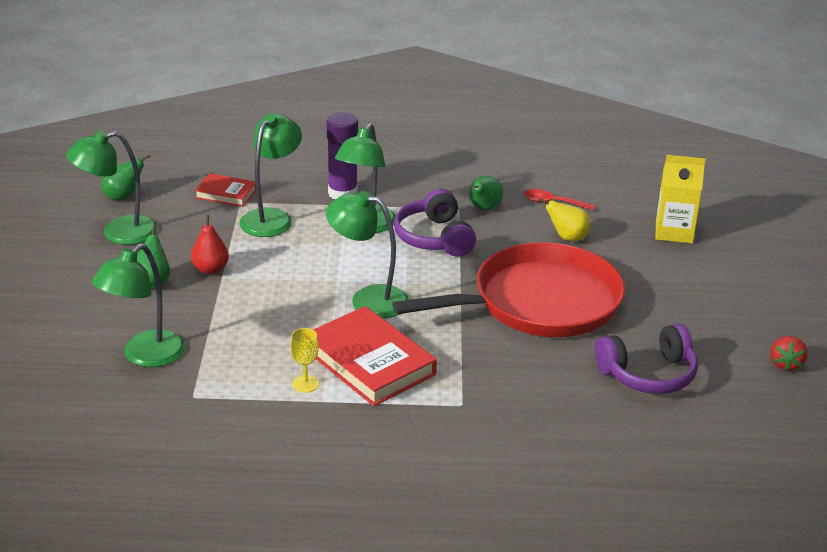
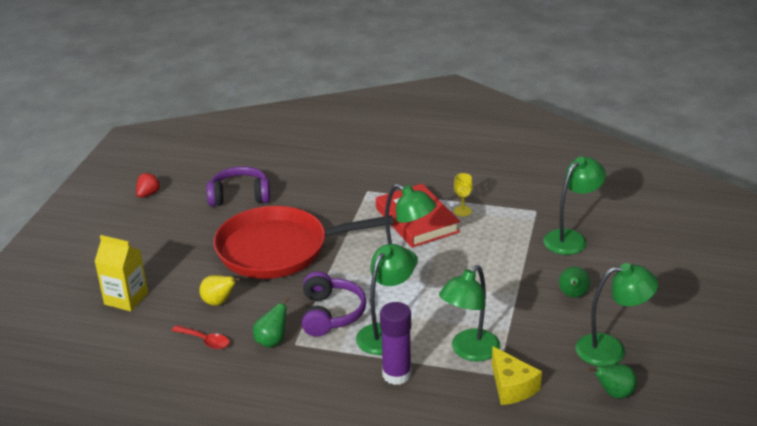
camera: 165 degrees left, 0 degrees up
(210, 269) = (526, 302): red pear -> none
(226, 193) = (511, 387): red book -> yellow cheese

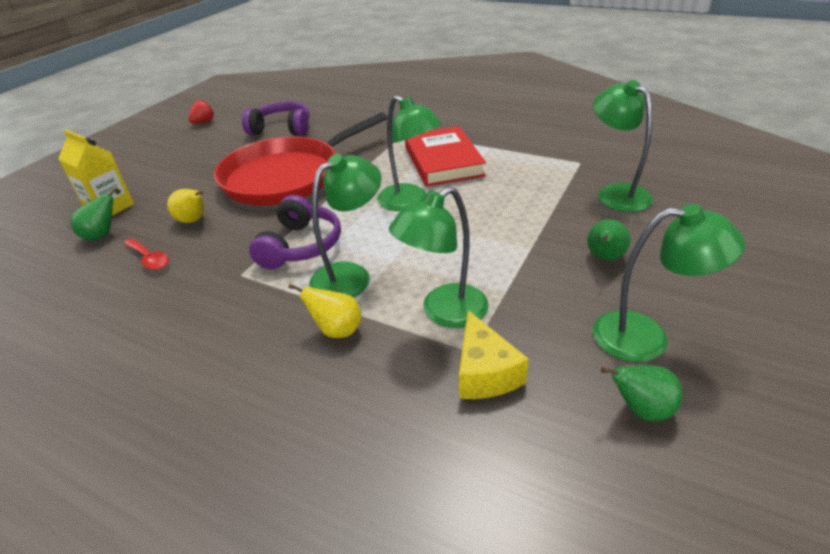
camera: 15 degrees right, 5 degrees up
(272, 341) = (218, 268): green pear -> green pear (102, 235)
(278, 249) = (287, 176): red pan -> red pan turned 45 degrees counterclockwise
(396, 374) = (337, 330): purple glue stick -> yellow pear
(462, 211) = (496, 157): yellow goblet -> none
(571, 238) = (616, 193): green lamp -> green lamp turned 90 degrees counterclockwise

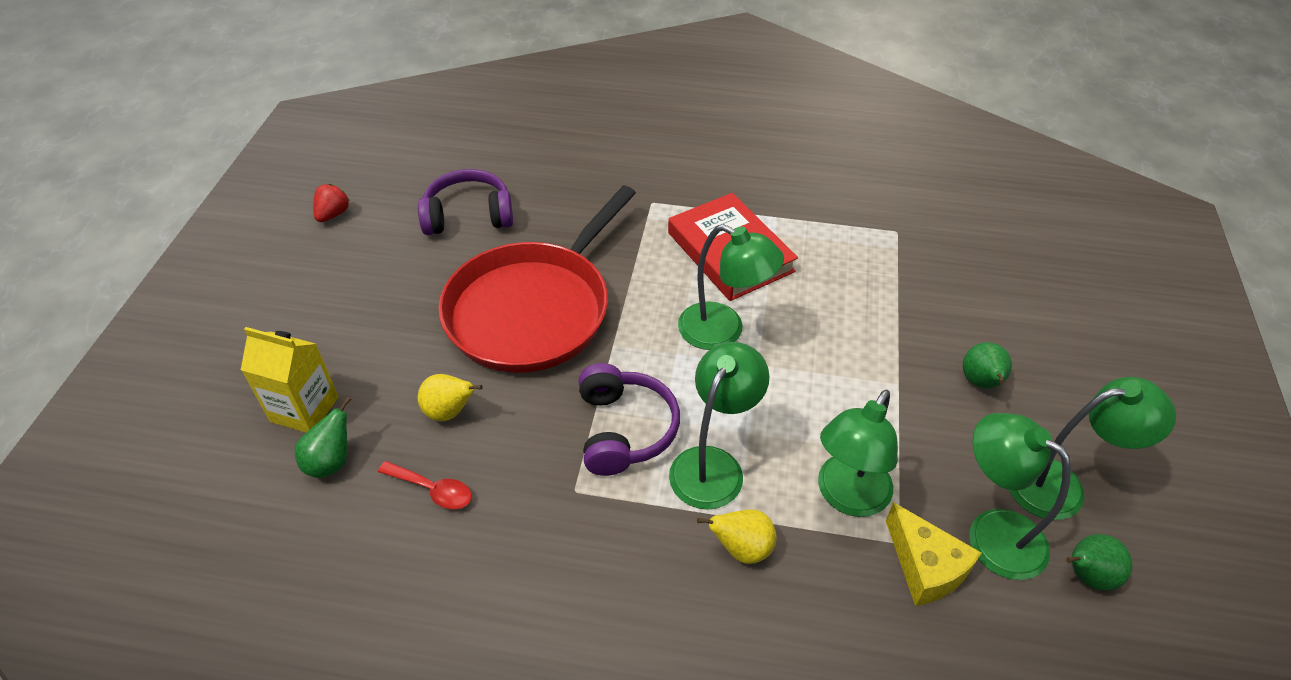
camera: 20 degrees left, 10 degrees up
(616, 193) = (956, 279): green lamp -> green lamp (992, 533)

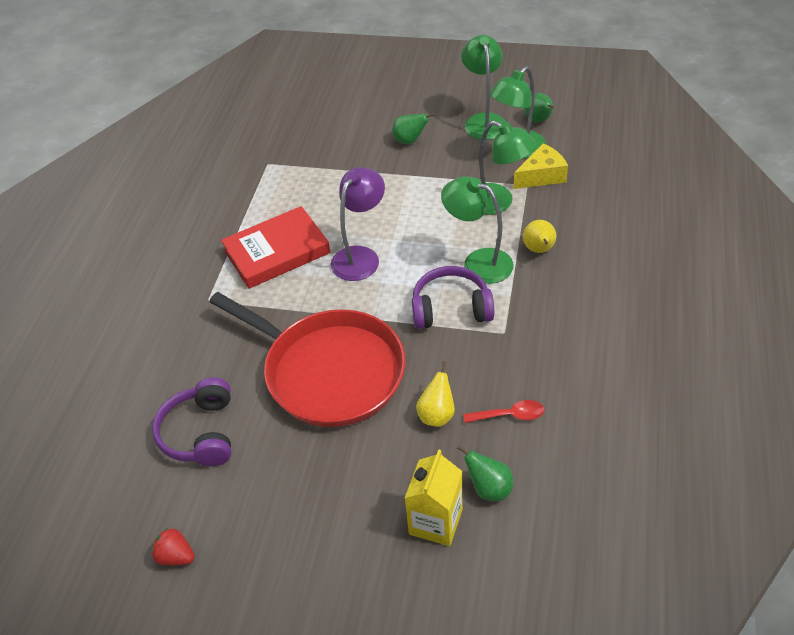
camera: 85 degrees left, 0 degrees up
(433, 490) = (510, 415): red spoon -> red spoon turned 60 degrees clockwise
(723, 332) = (360, 256): green lamp -> purple lamp

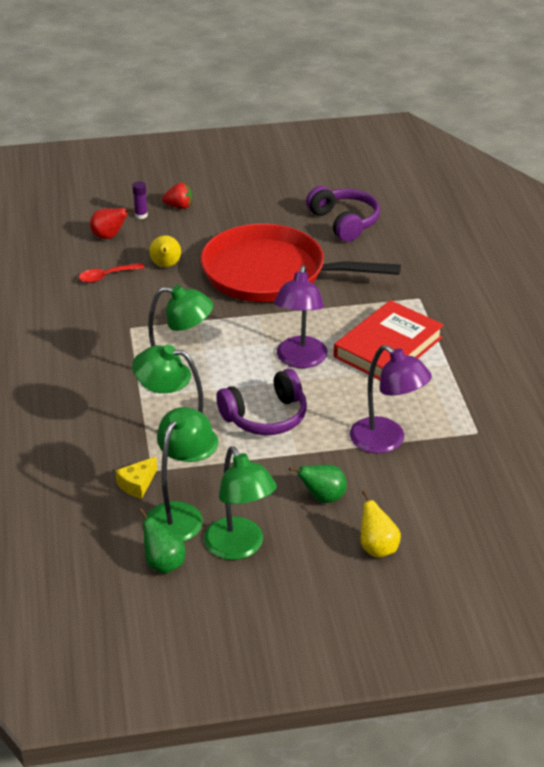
camera: 155 degrees right, 10 degrees down
(176, 556) = (307, 170): red strawberry -> red strawberry (179, 206)
(338, 170) = (386, 441): none -> purple lamp
(435, 521) = (141, 215): yellow carton -> purple glue stick
(451, 308) = (187, 335): purple headphones -> purple headphones (265, 417)
(489, 488) = (109, 236): green pear -> red pear
(539, 250) = (117, 402): yellow pear -> yellow pear (377, 548)
(542, 176) = (137, 484): yellow cheese -> yellow cheese, size x0.66

